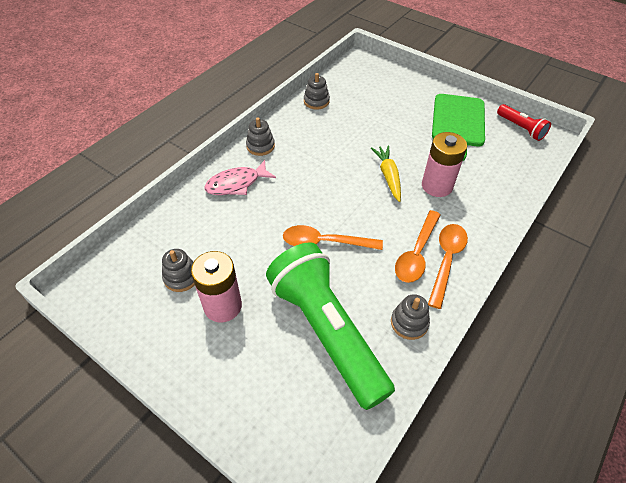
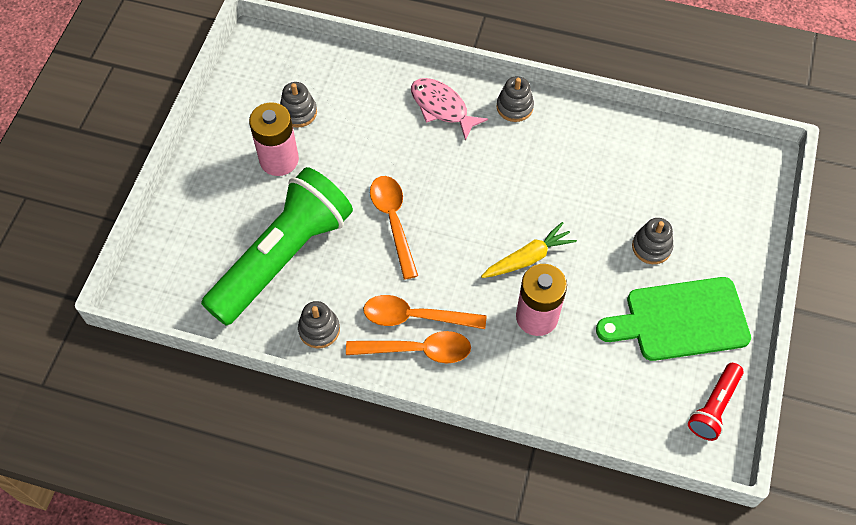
camera: 70 degrees right, 10 degrees up
(316, 101) = (633, 136): grey stacking toy -> grey stacking toy (651, 247)

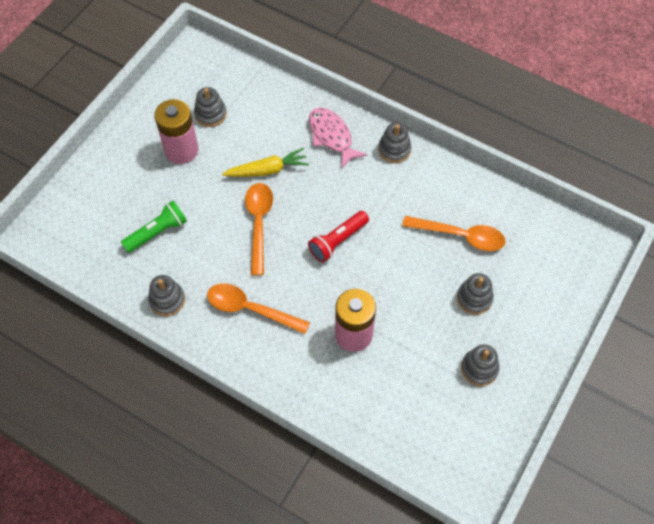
camera: 15 degrees right, 0 degrees up
(282, 257) = (157, 232): green flashlight -> green flashlight, size x0.45
(417, 350) = (243, 338): orange spoon -> orange spoon (460, 236)
(528, 258) = (363, 282): yellow carrot -> yellow carrot (268, 170)
(681, 320) = (479, 368): green cutting board -> grey stacking toy
(714, 407) = (483, 452): red flashlight -> red flashlight (338, 241)

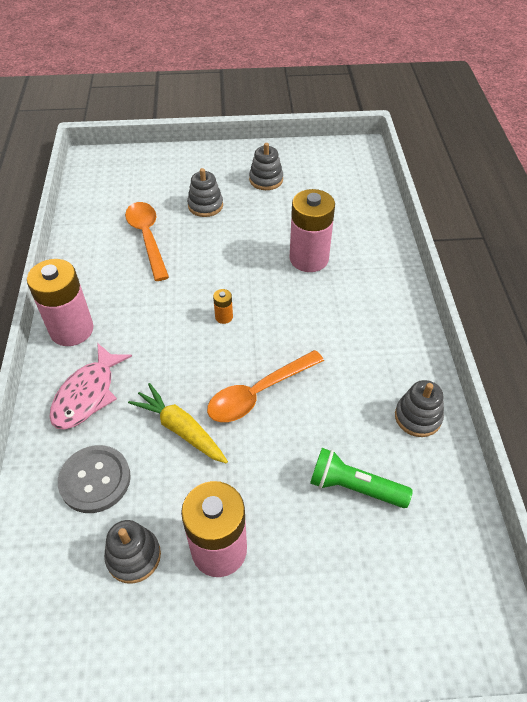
camera: 125 degrees left, 10 degrees down
(250, 309) = (357, 341): orange spoon -> none
(268, 116) = (95, 480): none -> grey button
(338, 241) = (224, 317): red flashlight -> orange battery
(394, 149) = (72, 330): grey stacking toy -> pink battery

